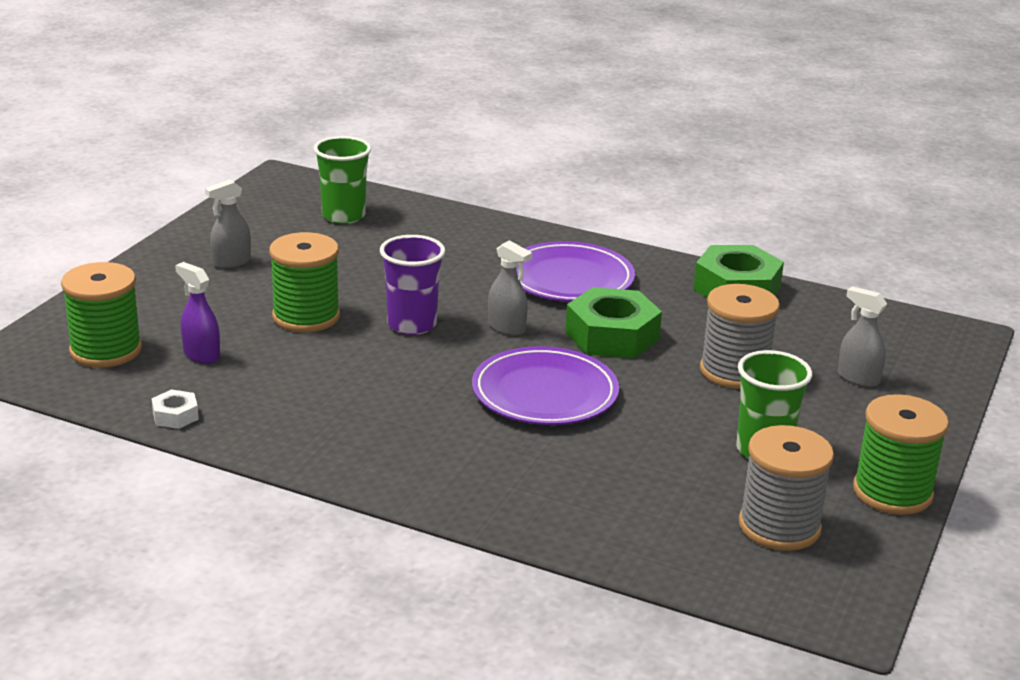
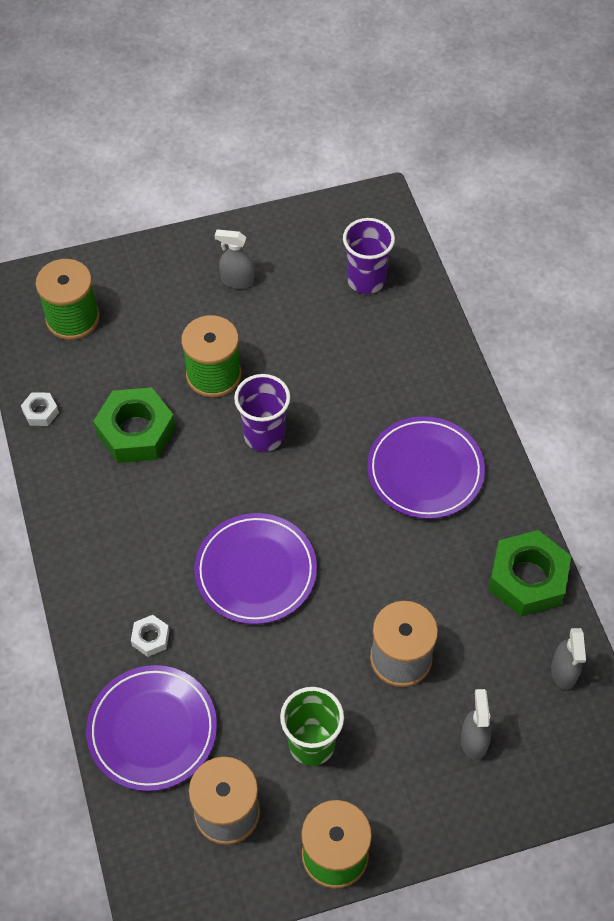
camera: 50 degrees right, 30 degrees up
(201, 355) = (115, 365): purple spray bottle -> none
(343, 216) = (366, 280): green cup -> purple cup
(507, 328) = (316, 488): grey spray bottle -> grey spray bottle (563, 672)
(532, 478) = (150, 638): none -> white nut
(612, 336) = (371, 553): green nut -> green nut (136, 432)
(634, 525) = (152, 730): none -> purple plate

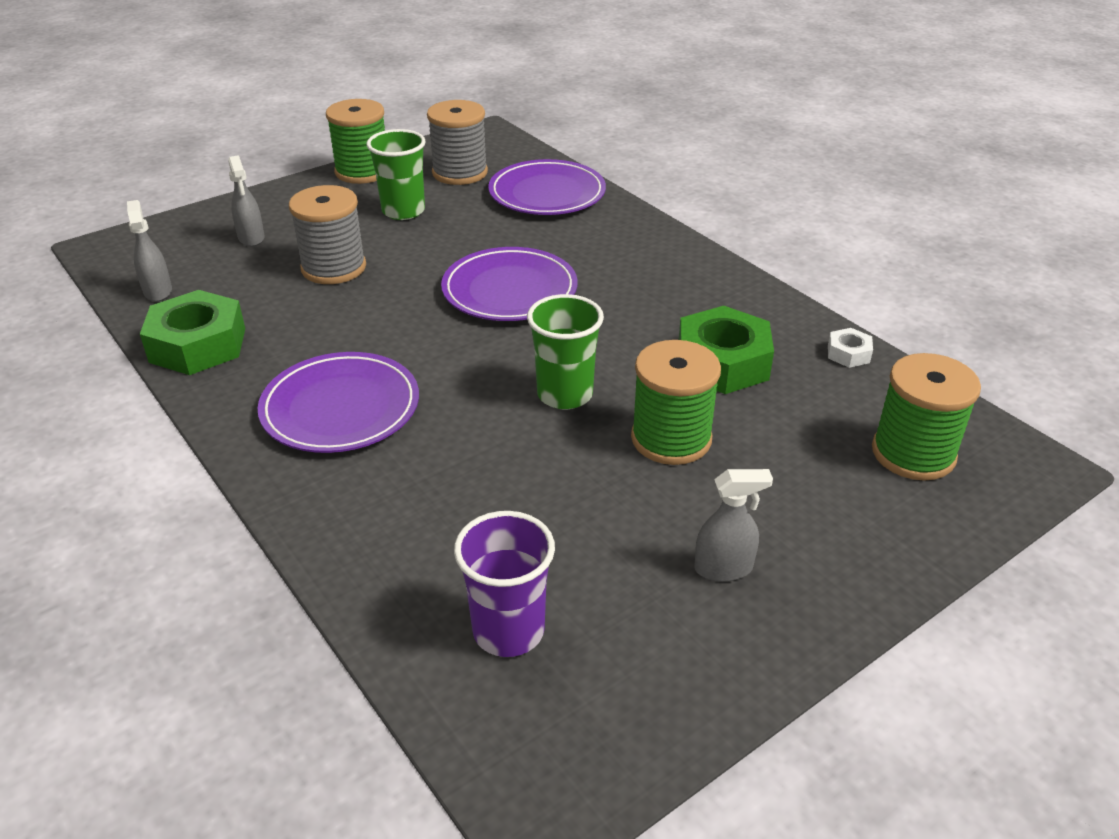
camera: 160 degrees right, 20 degrees down
(150, 638) = (585, 234): white nut -> none
(264, 435) = (564, 394): purple cup -> green cup

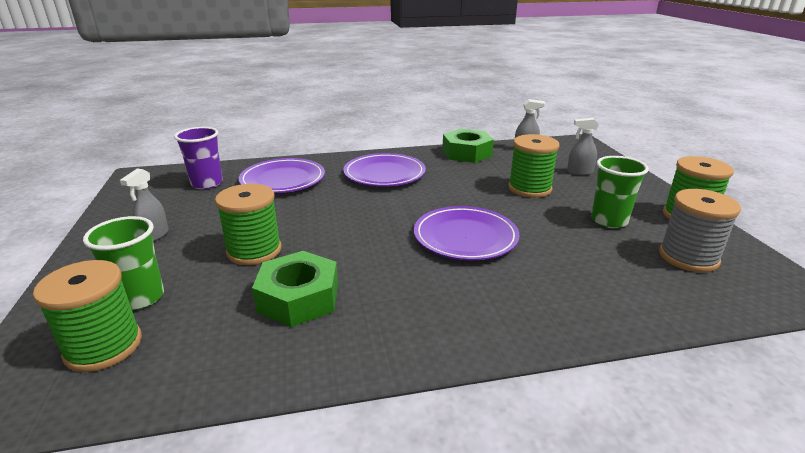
camera: 115 degrees right, 10 degrees down
(333, 268) = (529, 188): grey spool -> green spool
(547, 193) = (636, 293): purple plate -> purple plate (283, 180)
(564, 394) = (332, 229): green cup -> green cup (140, 298)
(848, 354) = (233, 377): white nut -> none

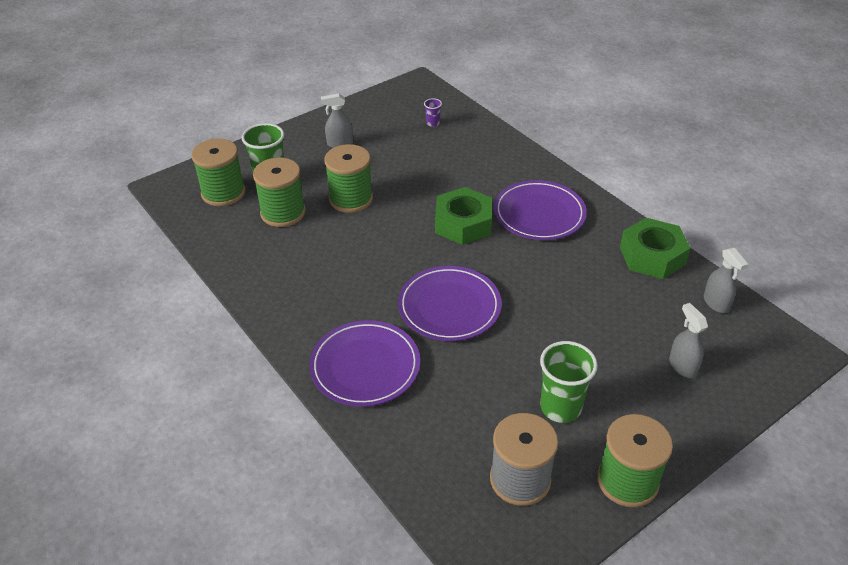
camera: 65 degrees right, 15 degrees up
(207, 183) = (433, 123): purple cup -> purple cup, size x0.47
(283, 180) = (473, 159): purple plate -> purple plate (365, 366)
(298, 298) = (307, 246): green nut -> green nut (463, 223)
(529, 188) = (593, 330): green spool -> green spool (283, 213)

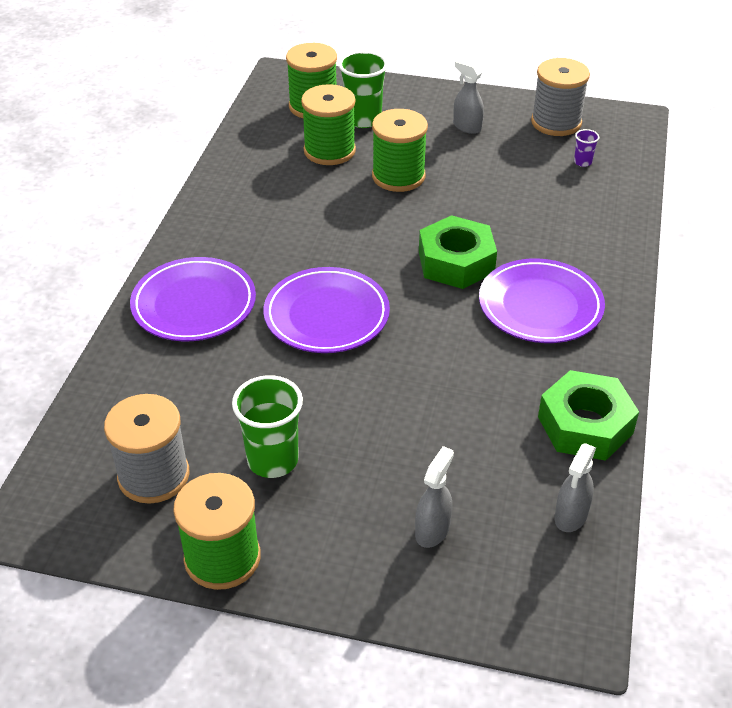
camera: 50 degrees right, 0 degrees up
(383, 110) = (556, 122): none -> grey spool

